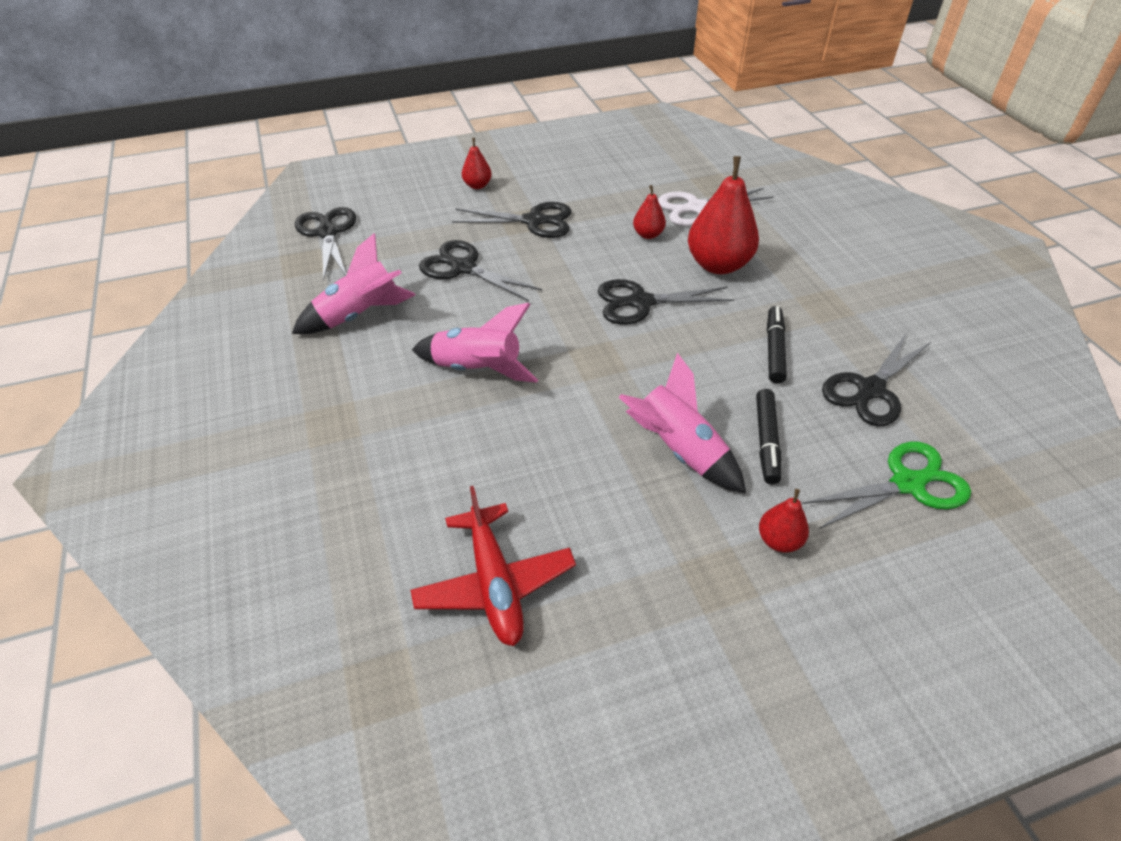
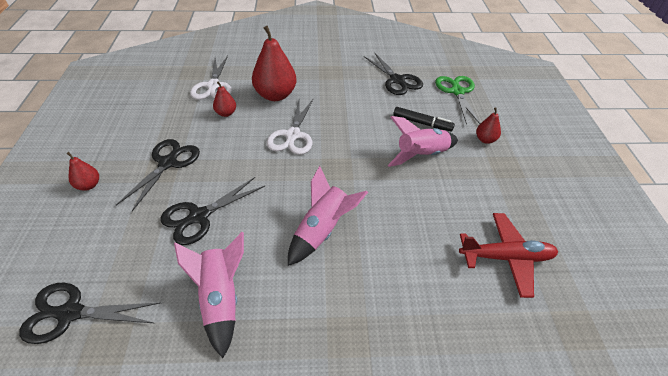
camera: 75 degrees left, 0 degrees up
(641, 302) = (292, 135): black scissors -> white scissors
(774, 350) = (357, 99): black marker -> none

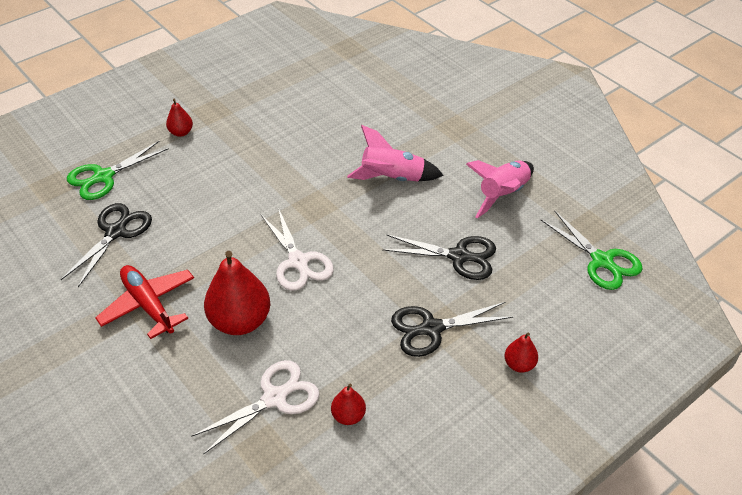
camera: 125 degrees left, 0 degrees up
(70, 313) = (602, 261): black scissors -> green scissors
(226, 113) = (315, 342): red pear -> red pear (348, 416)
(292, 135) = (298, 262): white scissors -> white scissors turned 90 degrees clockwise
(421, 155) = (243, 162): pink rocket -> none
(422, 123) = (190, 180): black marker -> none
(506, 258) = (319, 85): red plane -> red plane (148, 305)

